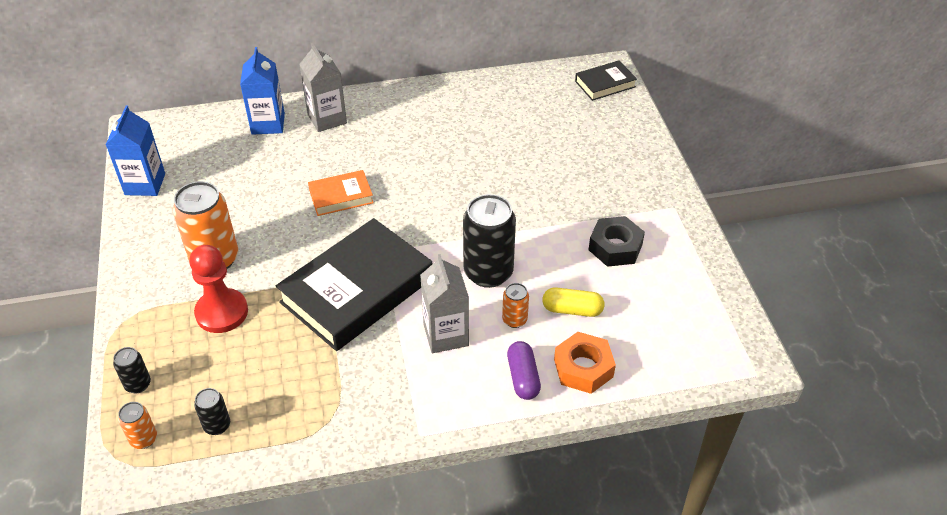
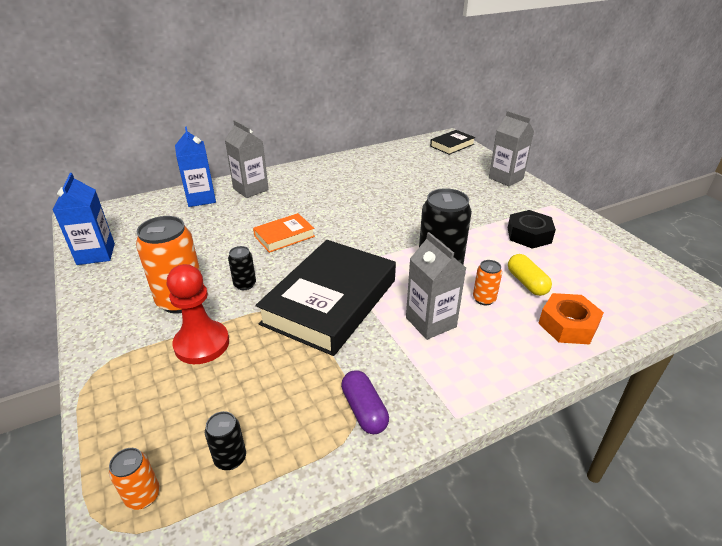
camera: 15 degrees left, 10 degrees down
(138, 384) = (123, 434): black can -> black can (245, 284)
(523, 377) = (521, 343): purple capsule -> purple capsule (364, 410)
(572, 310) = (526, 283): yellow capsule -> yellow capsule turned 75 degrees clockwise
(641, 154) = (506, 178): none -> grey carton

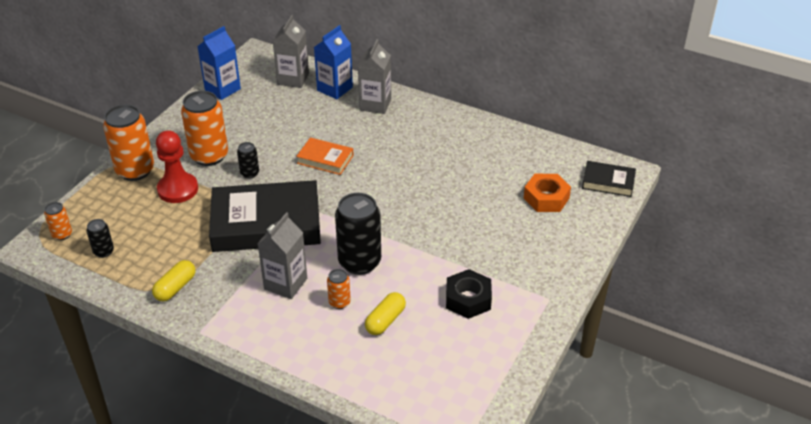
camera: 55 degrees right, 5 degrees up
(121, 367) = (135, 170): none -> orange can
(364, 410) = (175, 288): purple capsule -> yellow capsule
(506, 178) = (572, 248): grey carton -> grey carton (293, 79)
(568, 325) = (346, 361): orange nut -> orange nut (546, 198)

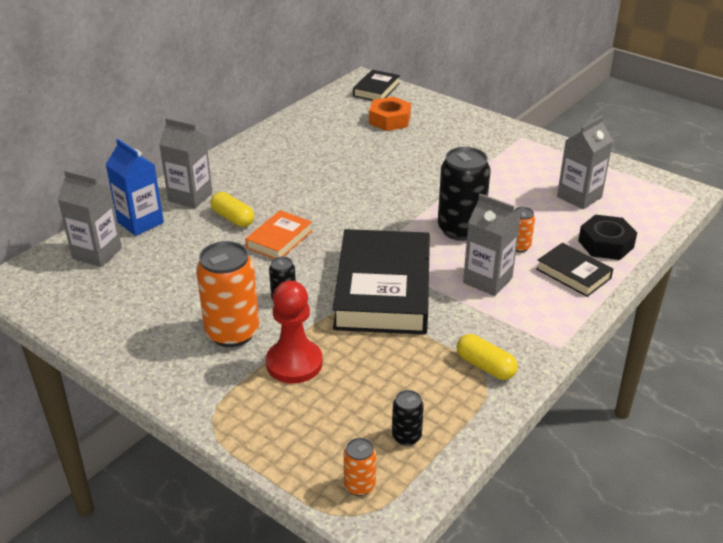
camera: 80 degrees left, 5 degrees down
(135, 170) = (235, 407): orange can -> none
(222, 89) = (81, 316): blue carton -> none
(302, 341) = (573, 274): none -> black book
(385, 320) = (545, 221): yellow capsule -> yellow capsule (233, 218)
(437, 346) = (579, 197): none -> grey carton
(468, 299) = (519, 175): black nut -> black nut (605, 244)

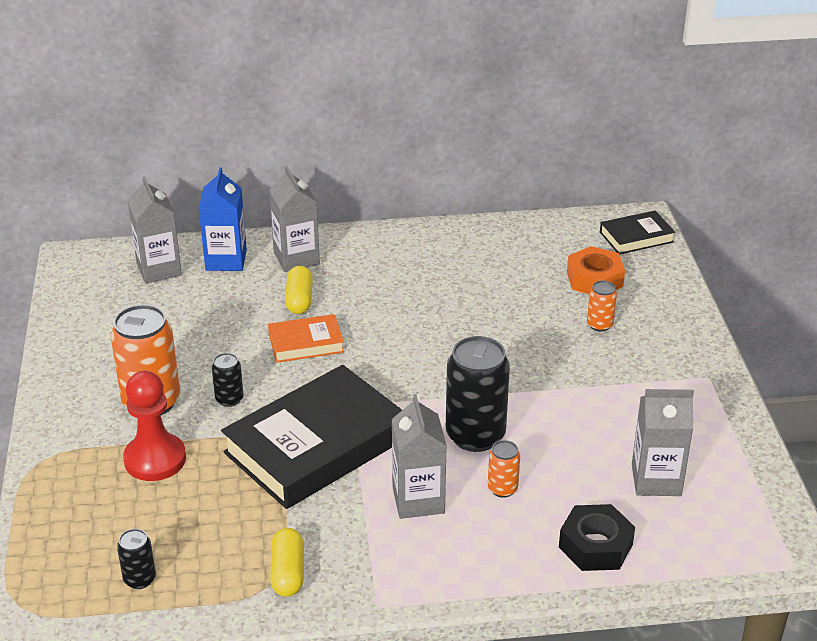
camera: 45 degrees right, 0 degrees up
(359, 486) = (53, 588): orange can -> orange can (599, 325)
(573, 274) = (509, 550): black book -> none

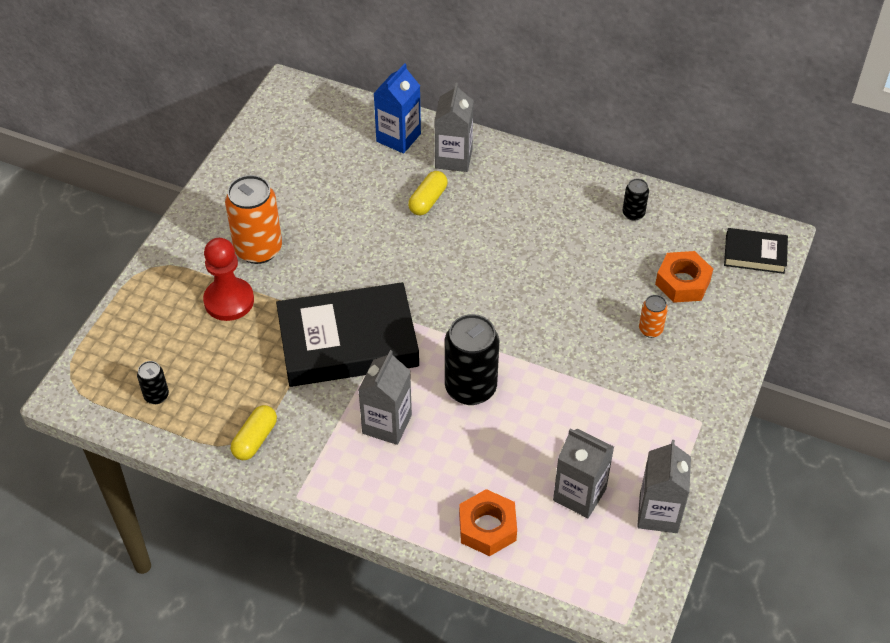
camera: 30 degrees right, 15 degrees up
(159, 269) = (342, 126): grey carton -> grey carton (658, 513)
(229, 399) = (314, 271): black can -> black can (633, 213)
(306, 343) = (404, 244): orange book -> none
(502, 489) = (455, 445): orange can -> none
(595, 546) = (487, 527): black nut -> orange nut

